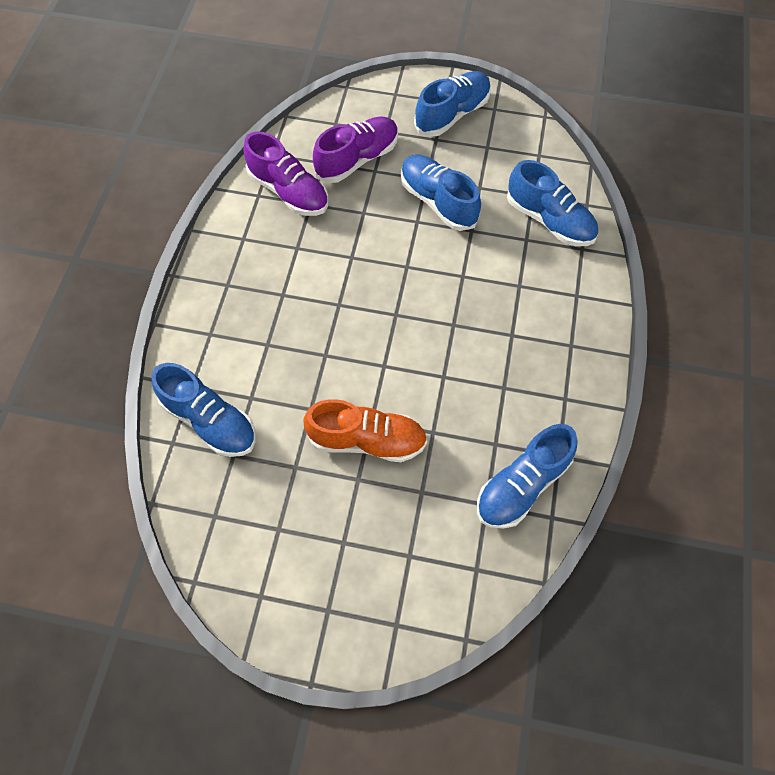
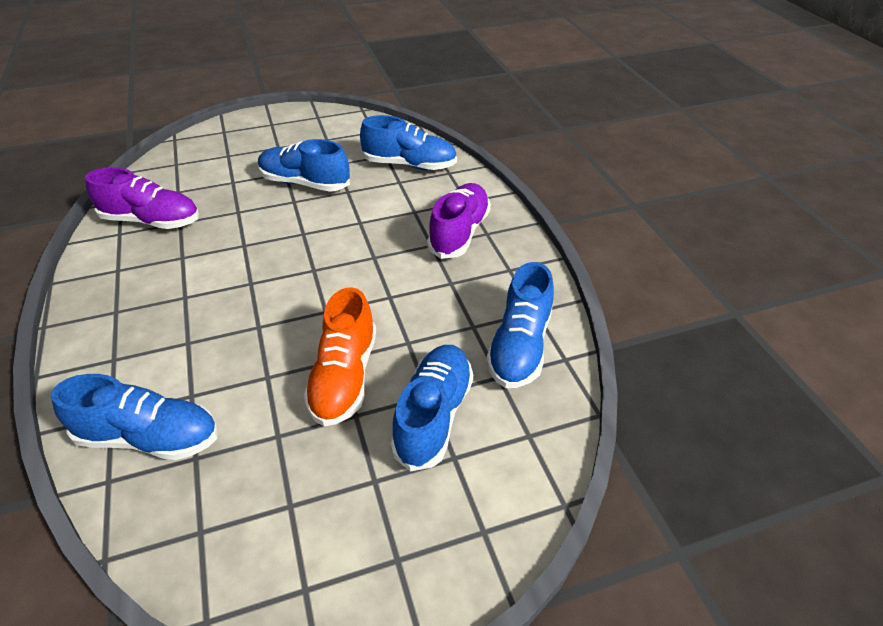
camera: 30 degrees left, 20 degrees down
(357, 159) = (211, 180): purple shoe -> purple shoe (459, 233)
(367, 440) = (344, 377): orange shoe -> orange shoe turned 120 degrees clockwise
(452, 114) = (283, 129): blue shoe -> blue shoe (433, 415)

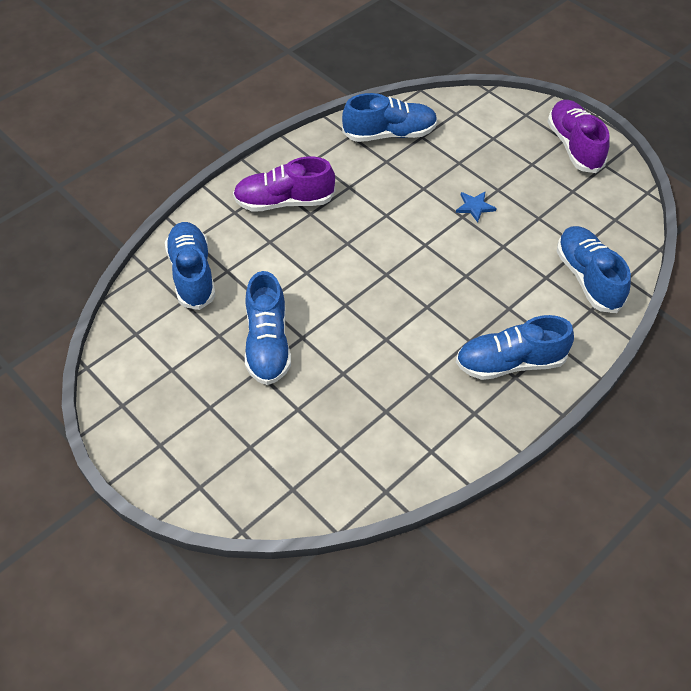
camera: 115 degrees left, 10 degrees up
(151, 221) = (398, 436): purple shoe -> purple shoe (574, 146)
(344, 377) = (474, 207): orange shoe -> blue star
(433, 415) = (472, 155): blue shoe -> blue shoe (510, 362)

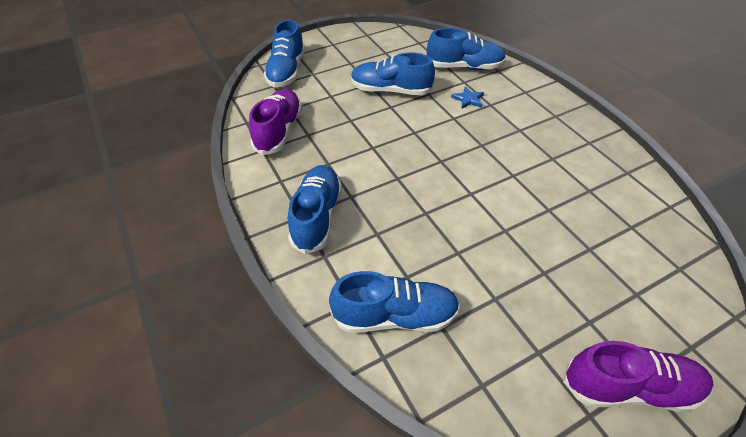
camera: 105 degrees right, 5 degrees down
(284, 201) = (535, 118): purple shoe -> purple shoe (279, 131)
(389, 134) = (633, 201): blue shoe -> blue shoe (286, 71)
(474, 207) = (518, 244): blue star -> blue star (468, 99)

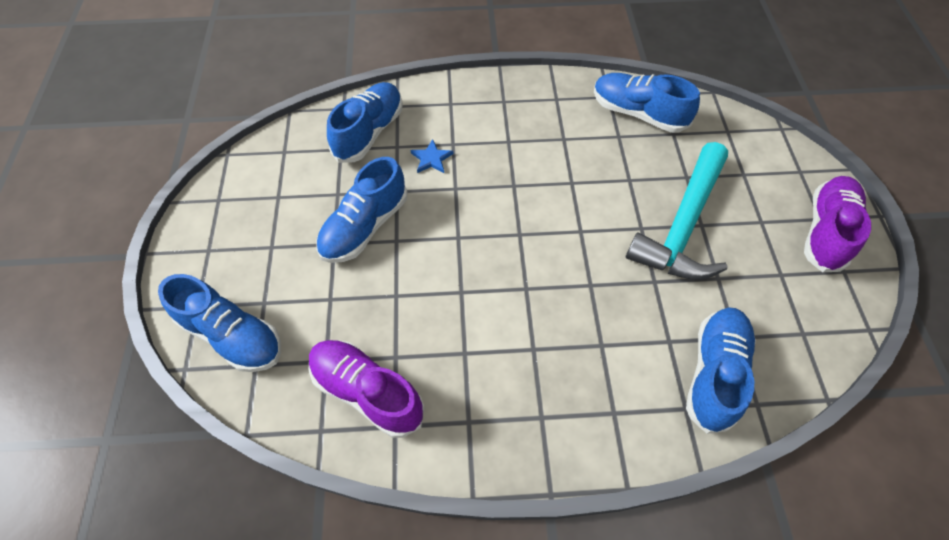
camera: 65 degrees left, 10 degrees up
(317, 217) = (550, 399): blue shoe -> blue shoe (638, 113)
(532, 258) = (683, 225): none -> turquoise hammer

